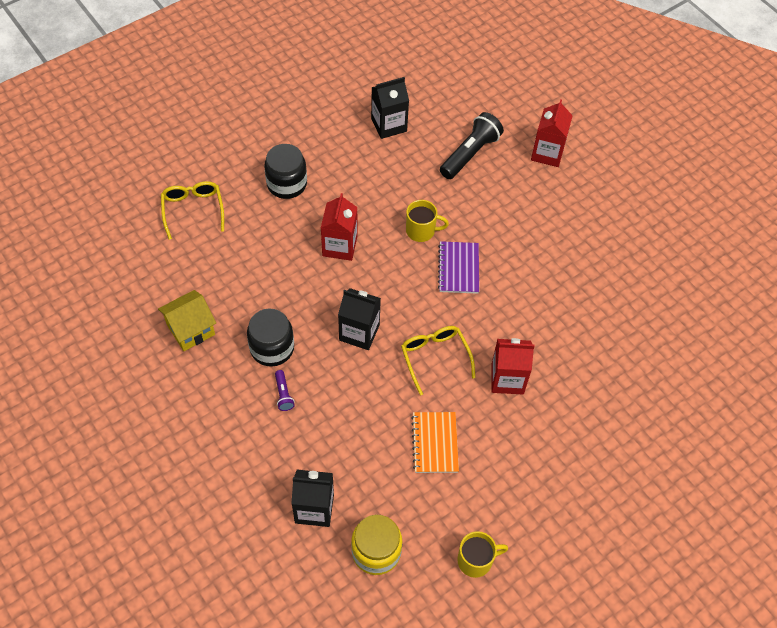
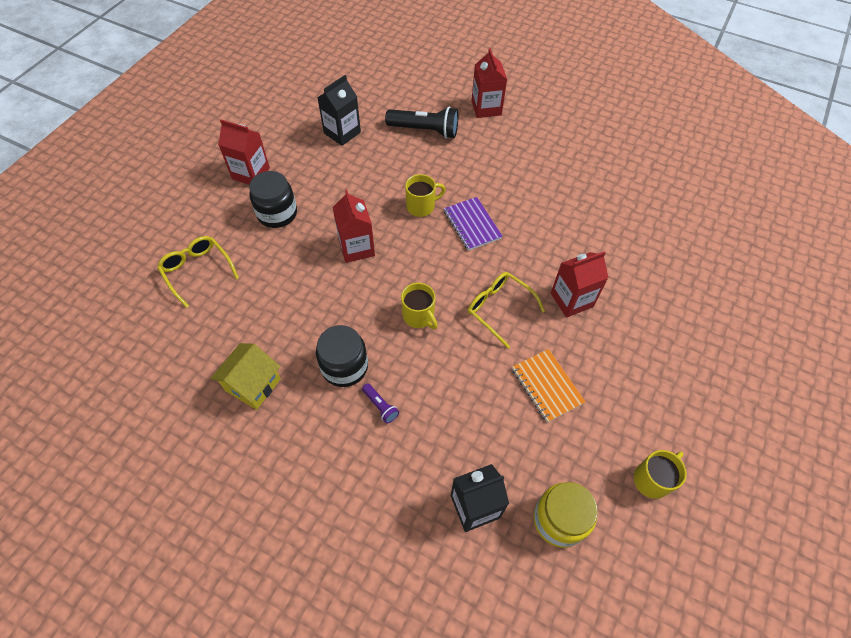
camera: 25 degrees left, 0 degrees up
(283, 134) = (251, 173): none -> red carton
(359, 332) = (418, 316): black carton -> yellow mug
(470, 154) = (425, 130): black flashlight -> black flashlight turned 90 degrees clockwise

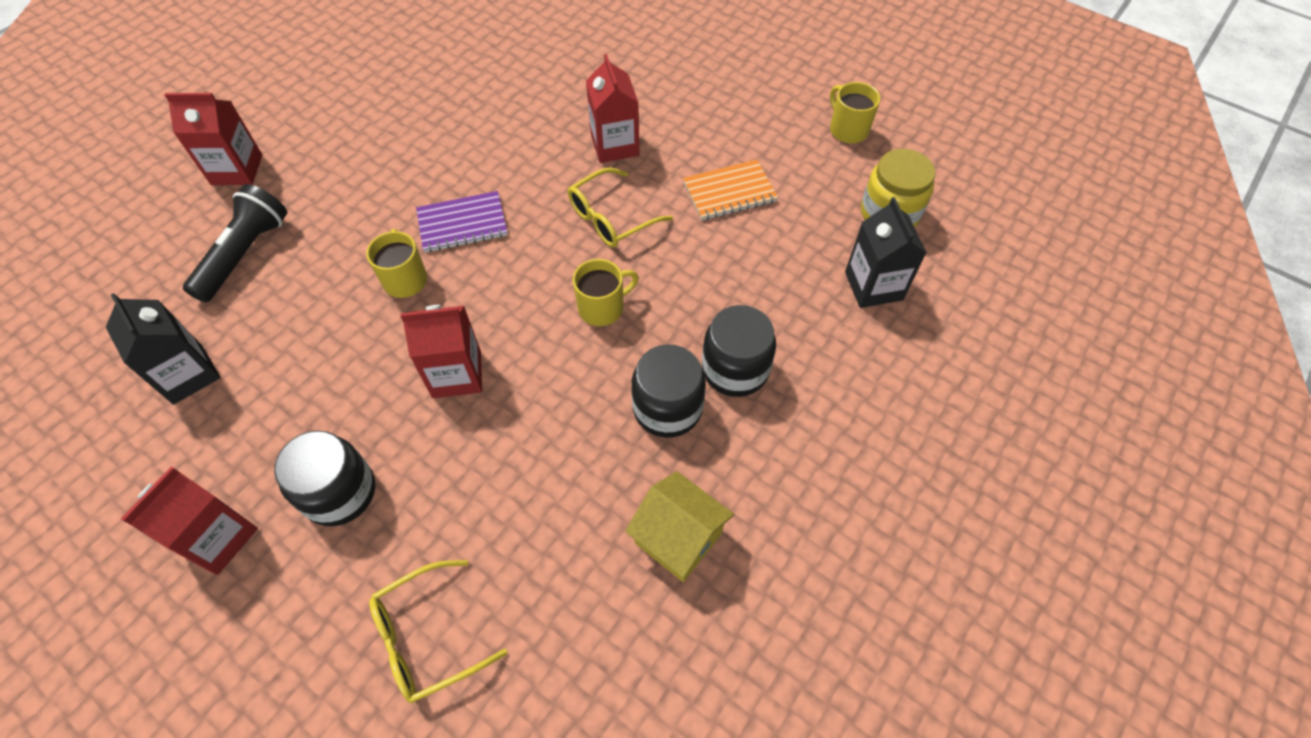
camera: 80 degrees left, 0 degrees up
(380, 406) = (735, 369): purple flashlight -> black jar

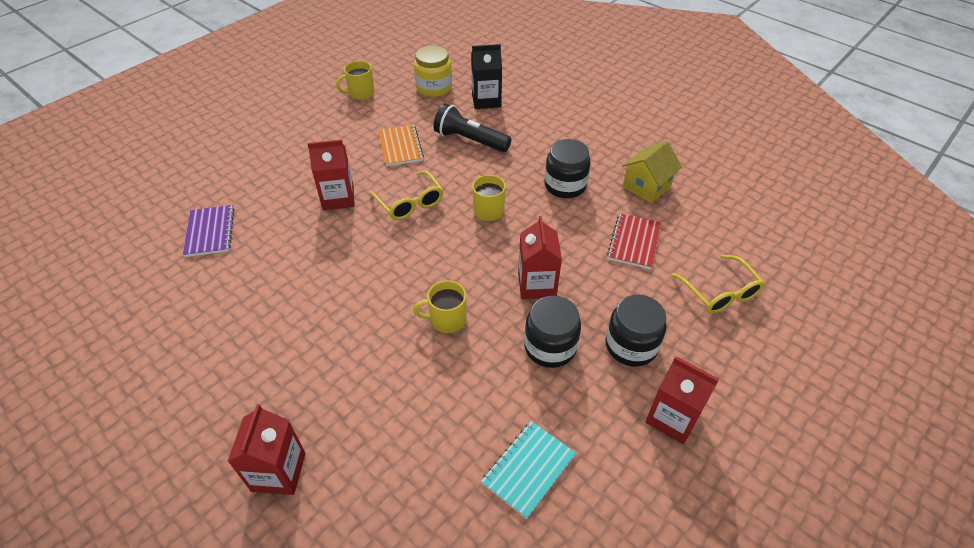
camera: 85 degrees left, 10 degrees down
(188, 374) = (528, 469): black carton -> turquoise notebook
(245, 254) = (397, 444): black flashlight -> black flashlight (470, 140)
(462, 224) = (396, 286): purple notebook -> purple notebook (210, 232)
(540, 508) = (634, 242): none -> red notebook
(735, 369) = (539, 157): black jar -> black jar (550, 347)

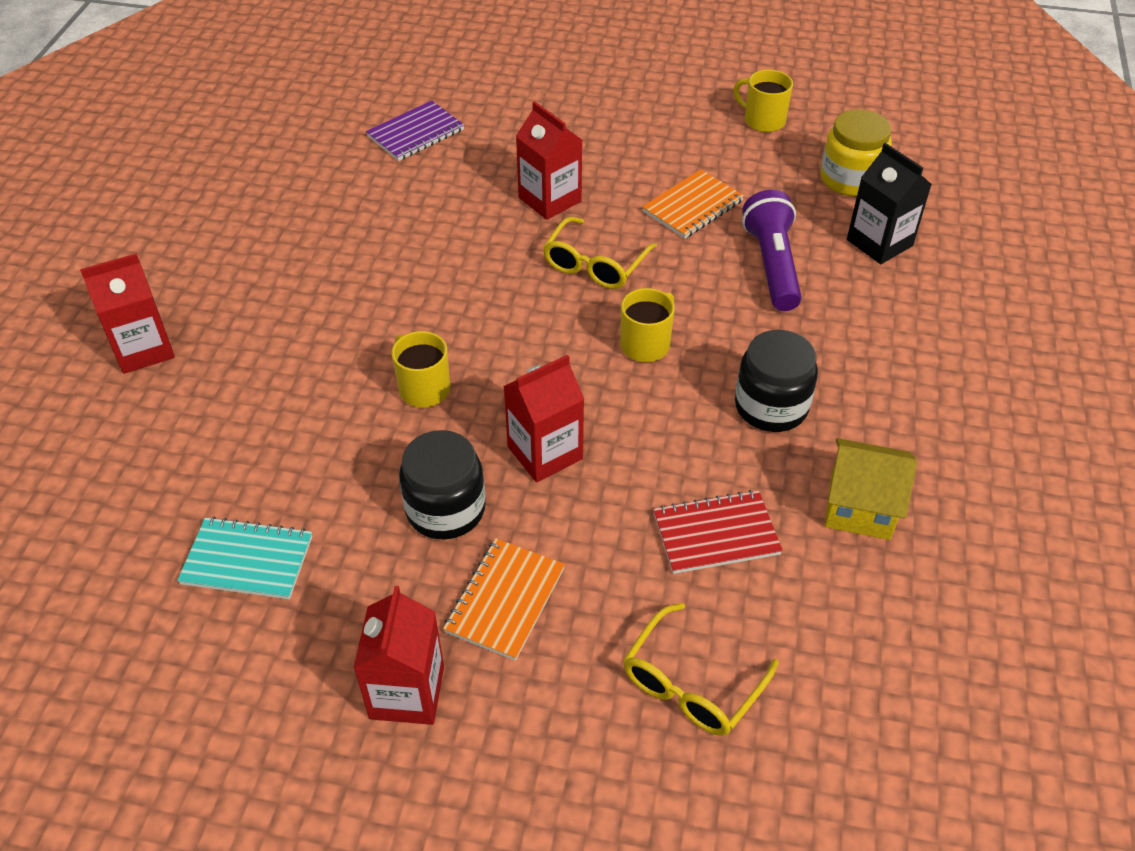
camera: 60 degrees right, 0 degrees up
(470, 140) = (772, 265): black flashlight -> purple flashlight
(631, 346) = (505, 600): black jar -> orange notebook

